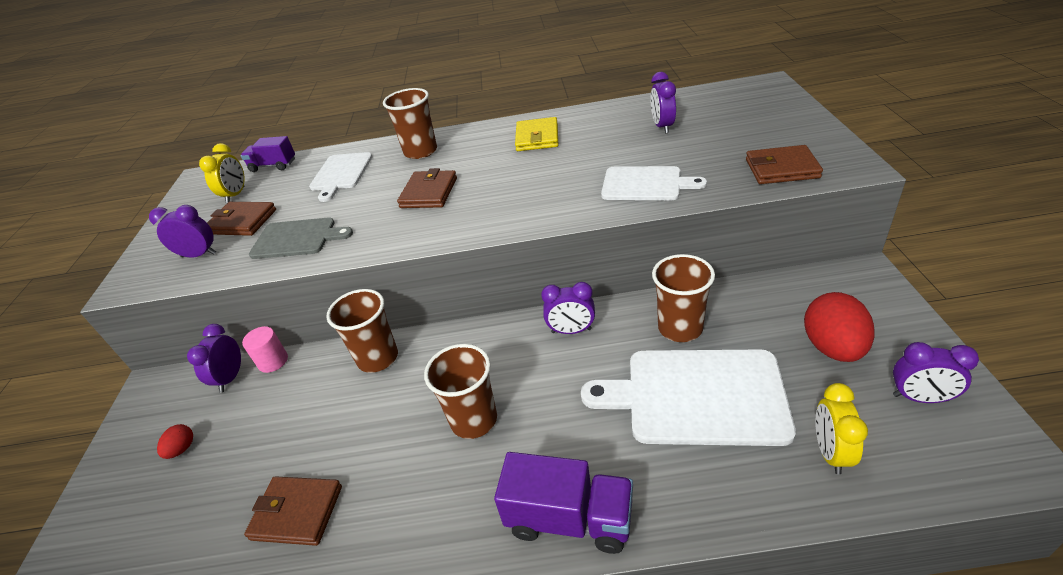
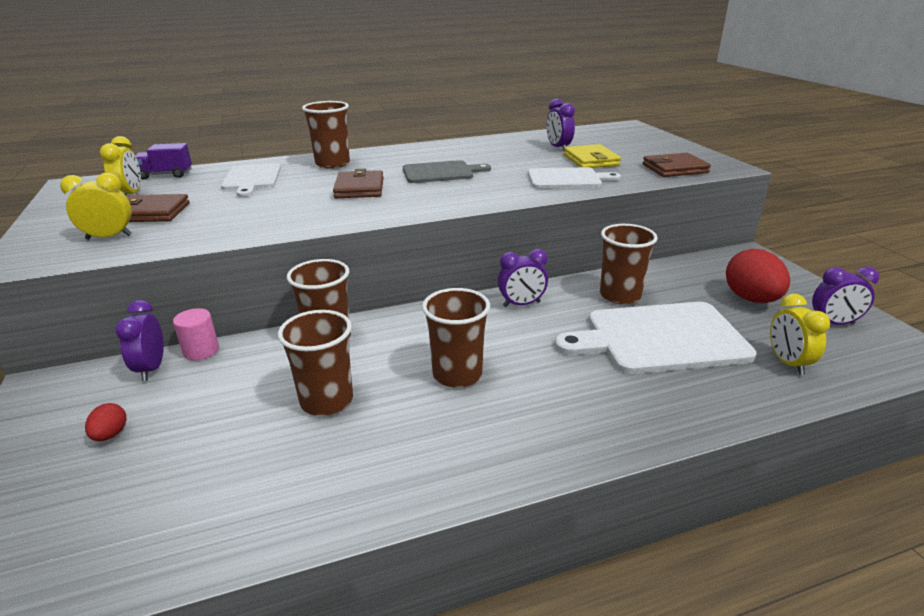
camera: 20 degrees left, 10 degrees down
(199, 255) = (109, 237): purple clock -> yellow clock
(297, 238) = (228, 221): grey cutting board -> grey cutting board (441, 172)
(297, 513) = (290, 469): brown wallet -> none
(351, 436) = (326, 401): none -> brown cup
(537, 138) = (447, 154): yellow wallet -> yellow wallet (591, 160)
(569, 519) = (591, 434): purple truck -> none

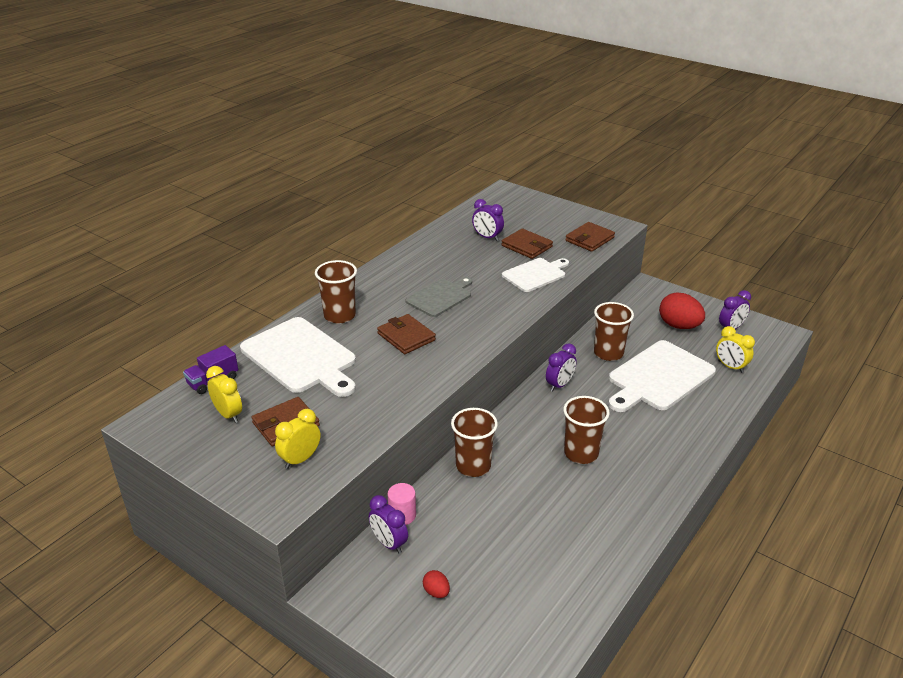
camera: 35 degrees left, 5 degrees up
(251, 179) = (301, 357): white cutting board -> white cutting board, size x1.65
(326, 401) = (531, 506): brown cup -> none
(591, 160) = (527, 246): yellow wallet -> brown wallet

